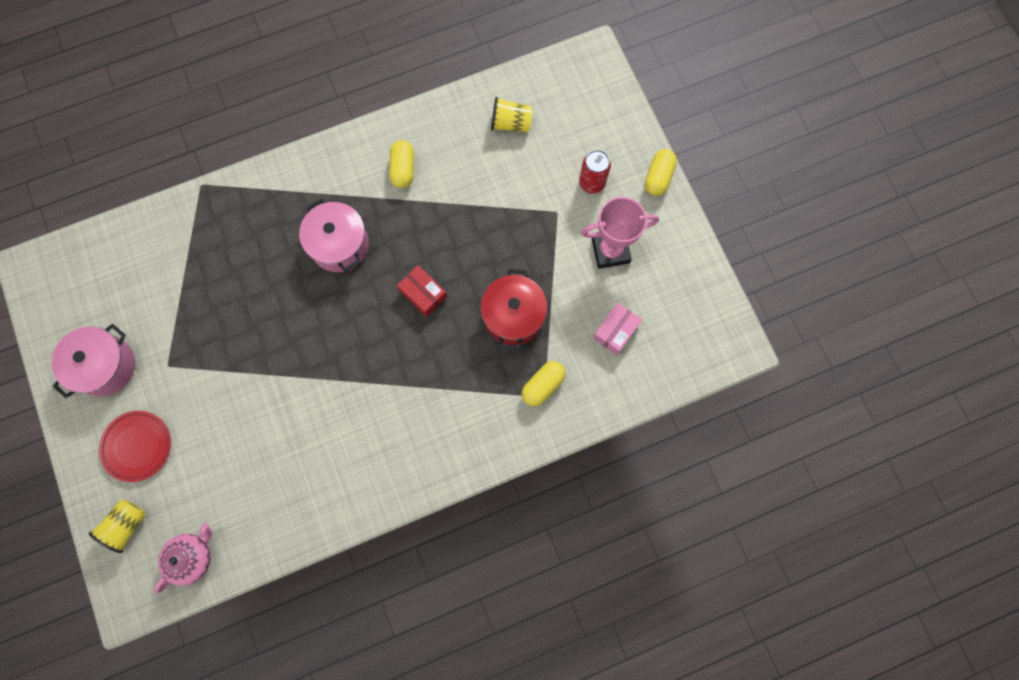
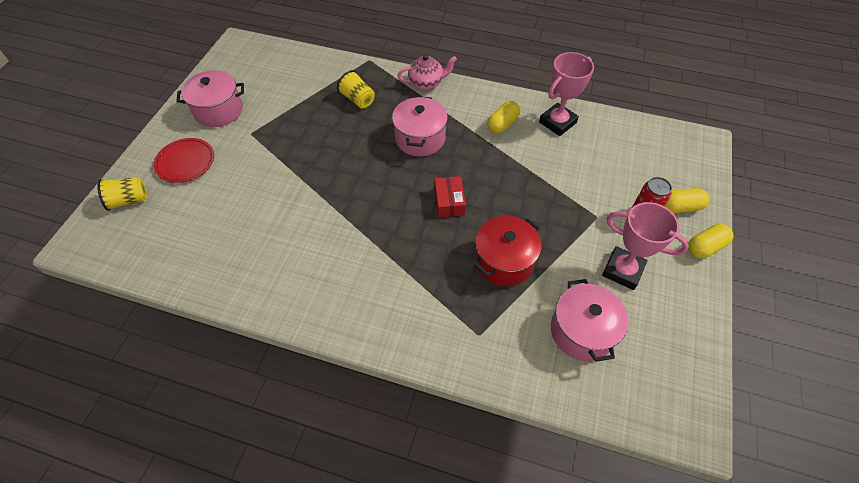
camera: 40 degrees right, 20 degrees down
(193, 556) = (140, 249): pink teapot -> pink teapot (427, 83)
(451, 129) = (557, 122): none -> pink trophy
(510, 123) = (605, 143): yellow cup -> yellow cup (358, 99)
(543, 385) = (485, 326): yellow capsule -> yellow capsule (680, 207)
(615, 331) = (582, 331): pink box -> pink pot

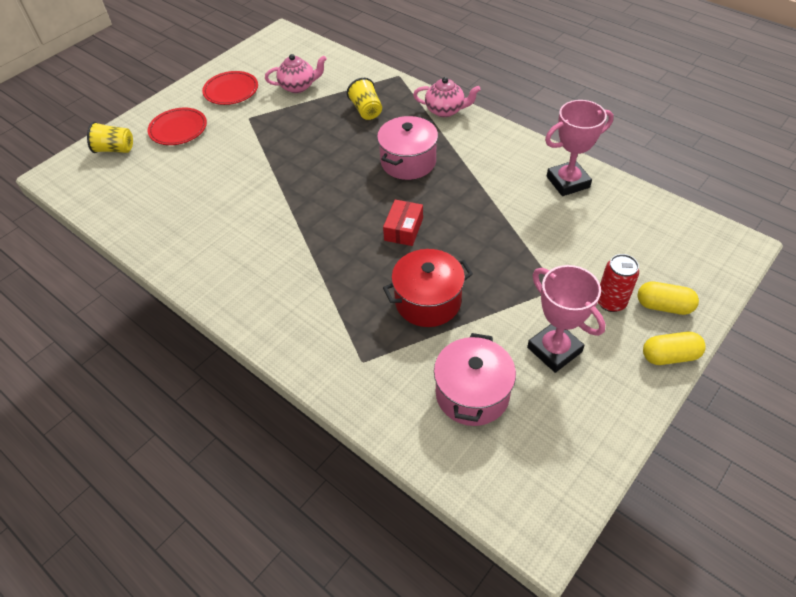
camera: 25 degrees right, 5 degrees down
(219, 110) = (231, 91): pink pot -> red plate
(282, 91) = (298, 86): none -> pink teapot
(502, 124) = (504, 169): yellow capsule -> none

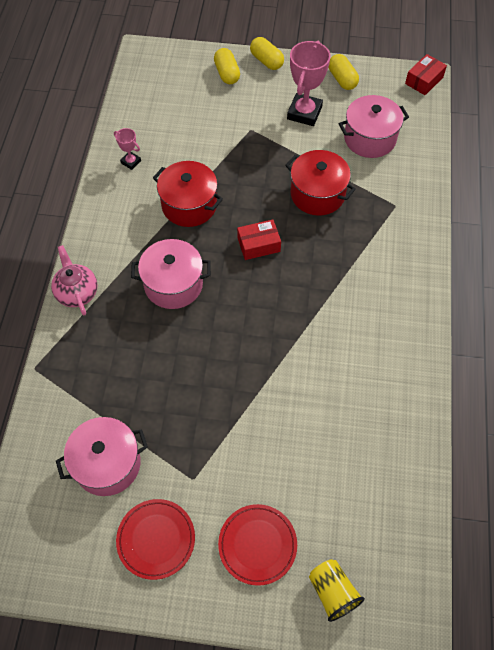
camera: 125 degrees left, 10 degrees up
(298, 86) = (107, 464): pink teapot -> pink pot
(366, 110) = (115, 364): yellow cup -> none
(485, 201) = (189, 205): none -> red pot
(537, 528) = (424, 80): none -> red box
(568, 182) = (131, 162): pink trophy -> pink trophy, size x0.50
(592, 423) = (342, 79): none -> yellow capsule
(610, 302) = (243, 99): red can -> none

